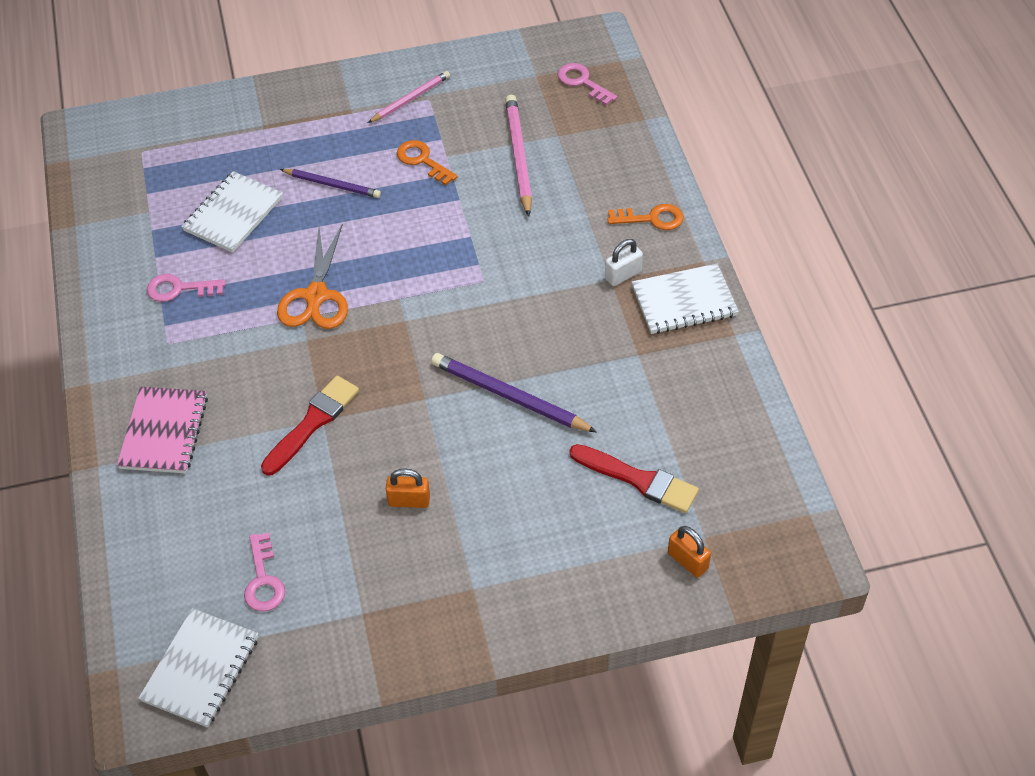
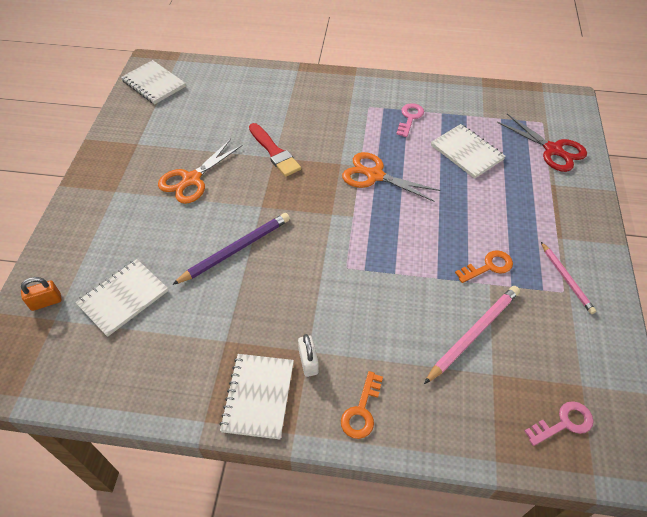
camera: 110 degrees right, 0 degrees up
(164, 432) = (305, 95): pink notebook -> none
(197, 134) = (552, 150): none -> red scissors
(263, 580) = (186, 113): pink key -> none
(332, 185) = (478, 207): purple pencil -> none
(409, 501) = (192, 179): orange padlock -> orange scissors
(519, 156) = (473, 334): pink pencil -> pink pencil turned 60 degrees counterclockwise
(638, 479) = (123, 298): red brush -> white notebook

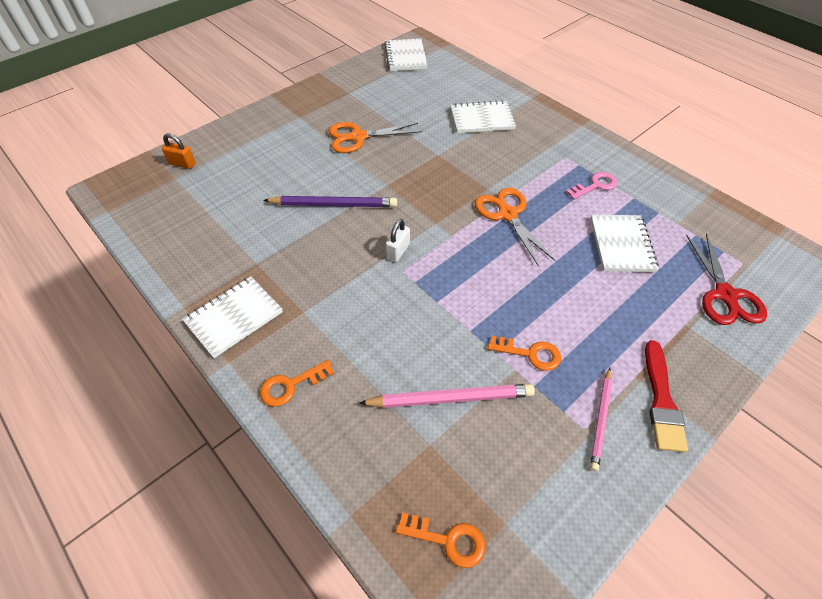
camera: 40 degrees right, 0 degrees up
(123, 298) = (227, 190): white notebook -> white notebook (482, 119)
(274, 152) = (442, 150): red brush -> red brush (661, 400)
(308, 362) = (294, 319): white padlock -> white padlock (398, 251)
(564, 423) = (448, 540): pink key -> orange key

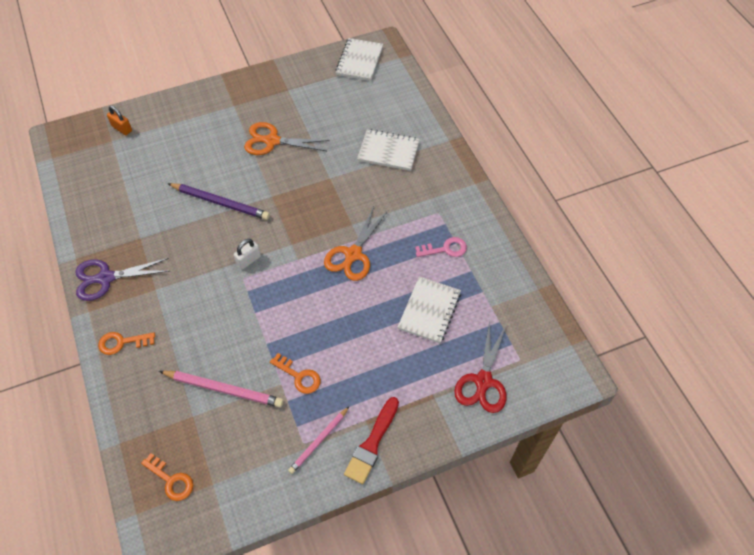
camera: 20 degrees right, 5 degrees up
(234, 317) = (106, 278): white notebook -> purple scissors
(507, 215) = (353, 254): orange scissors -> orange scissors turned 150 degrees counterclockwise

